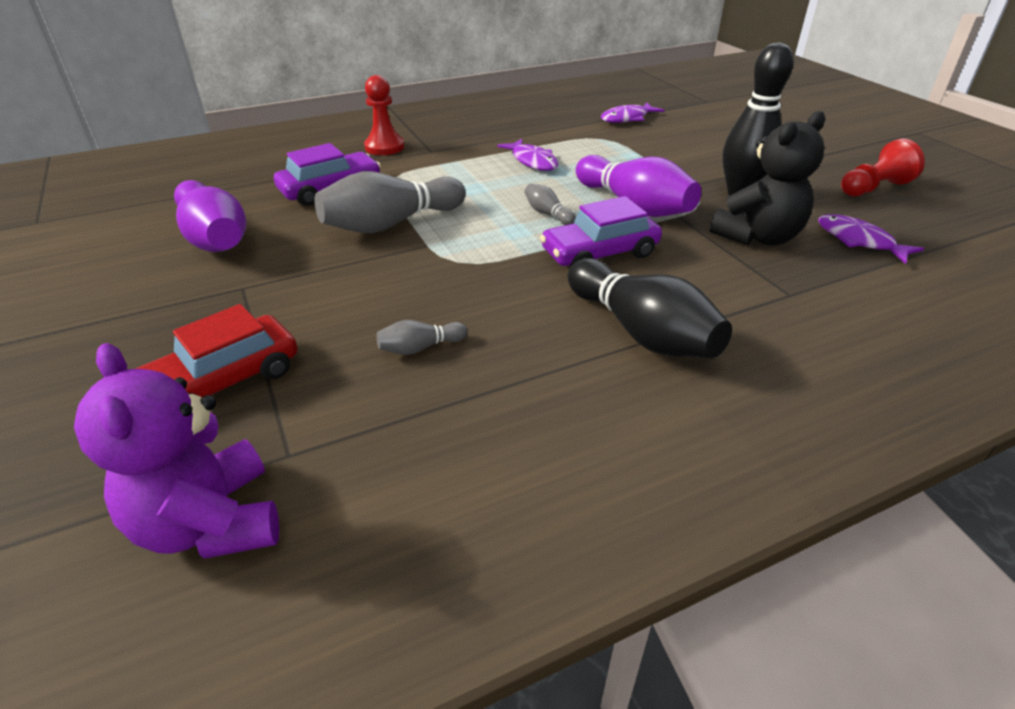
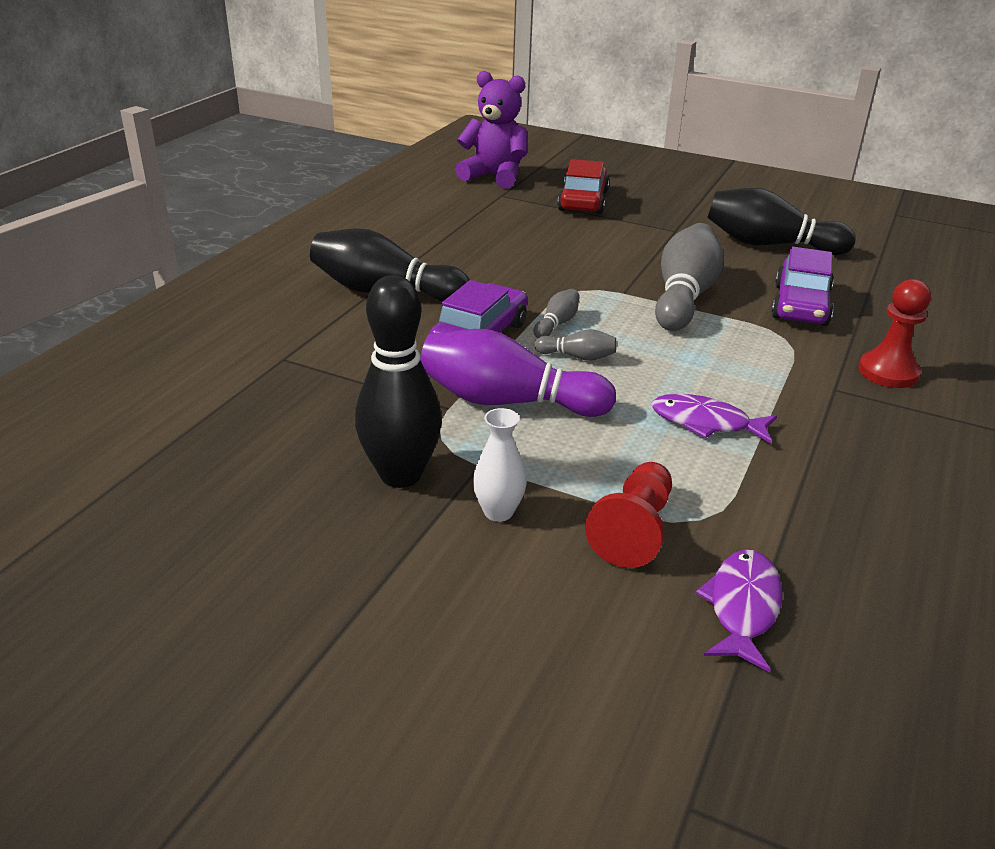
camera: 140 degrees right, 5 degrees down
(215, 238) = (769, 245): purple bowling pin -> black bowling pin
(420, 348) = (512, 240): grey bowling pin -> grey bowling pin (557, 324)
(698, 166) = (498, 512): none -> white vase
(758, 237) = (343, 411): black teddy bear -> none
(858, 241) = (224, 451): purple fish -> none
(873, 188) = (209, 579): red pawn -> red pawn (633, 530)

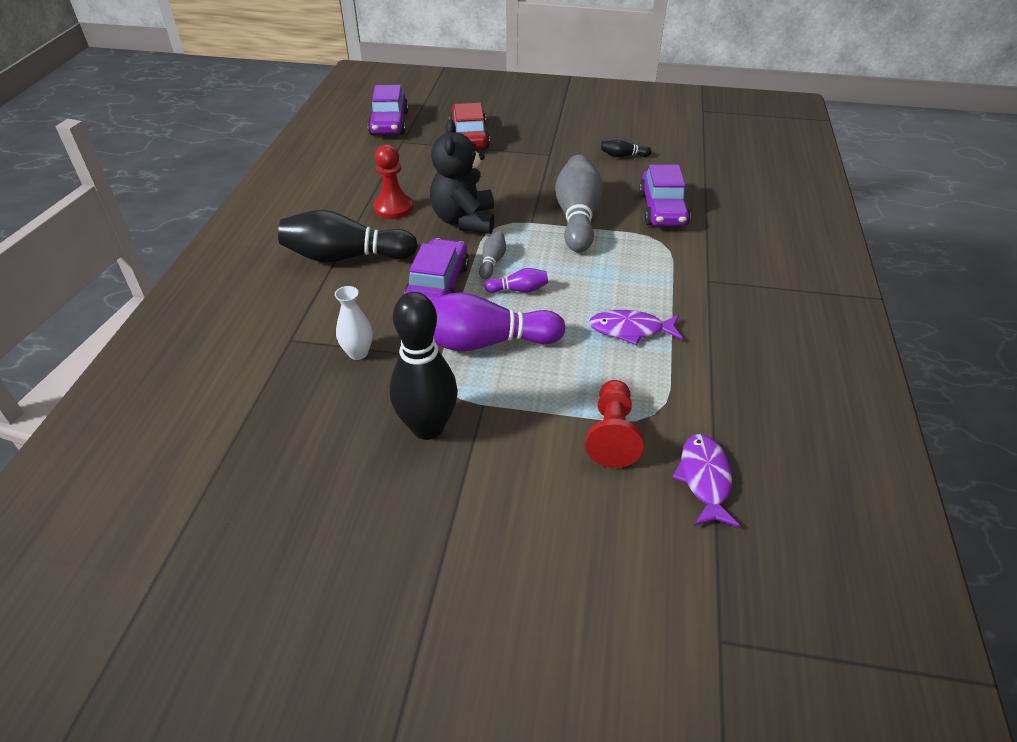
camera: 15 degrees left, 10 degrees up
(494, 177) = (389, 123): purple teddy bear -> purple car
(498, 512) = (512, 442): white vase -> white vase (358, 353)
(541, 279) = (464, 220): none -> black teddy bear
(577, 357) = (519, 290): grey bowling pin -> purple bowling pin
(769, 245) = (623, 156): black bowling pin -> black bowling pin, size x0.45
(888, 372) = (739, 258): red pawn -> red pawn (393, 208)

